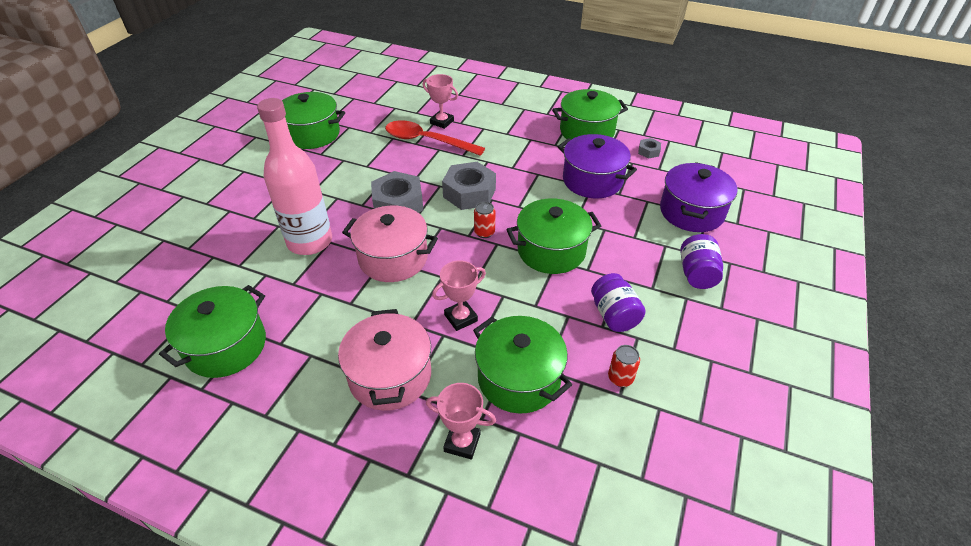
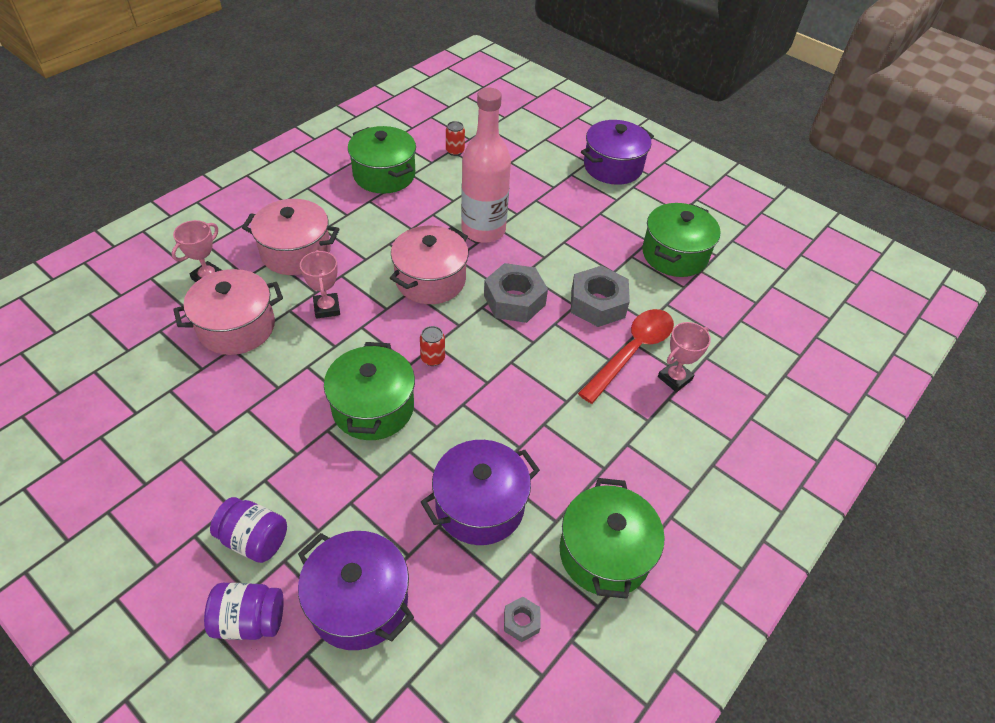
camera: 105 degrees right, 5 degrees up
(190, 180) = (613, 167): none -> purple pot
(469, 193) = (508, 365): grey nut -> grey nut (597, 303)
(519, 378) = (236, 327): green pot -> pink pot
(614, 315) = (253, 425): purple jar -> purple jar (250, 620)
(620, 378) = (184, 398): red can -> red can (455, 151)

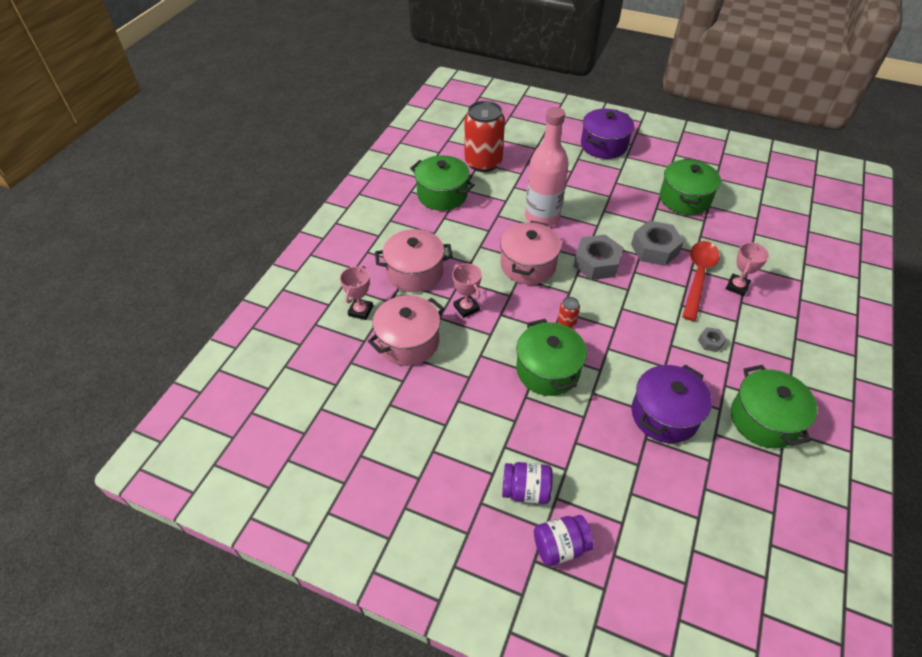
camera: 15 degrees left, 0 degrees up
(359, 602) = (626, 507): purple pot -> none
(455, 151) = (483, 162): red can -> red can, size x2.50
(521, 621) = (739, 483): grey nut -> grey nut (710, 342)

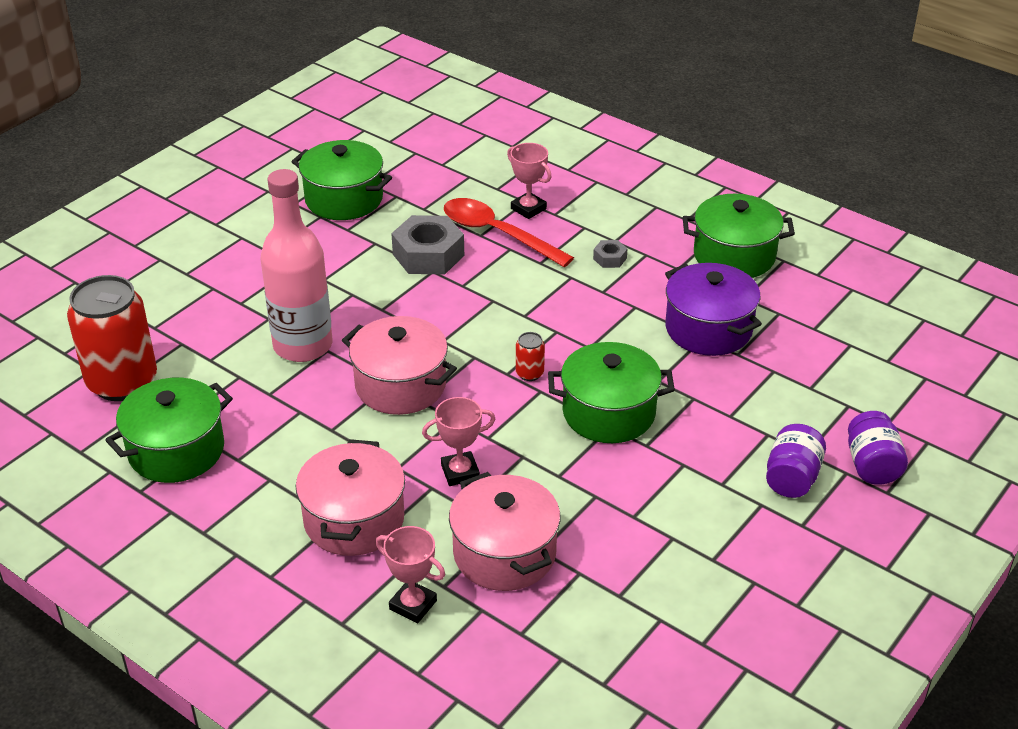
camera: 75 degrees left, 10 degrees down
(596, 263) = (429, 315): grey nut -> none
(603, 145) = (173, 238): purple pot -> none

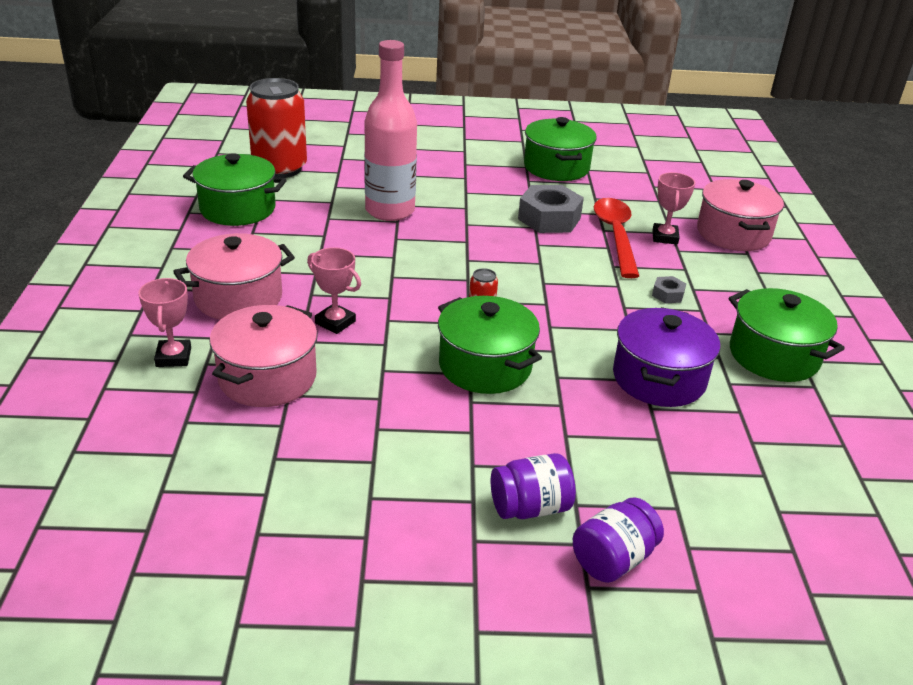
camera: 50 degrees right, 5 degrees down
(400, 385) = (397, 262): pink pot -> pink pot (733, 234)

